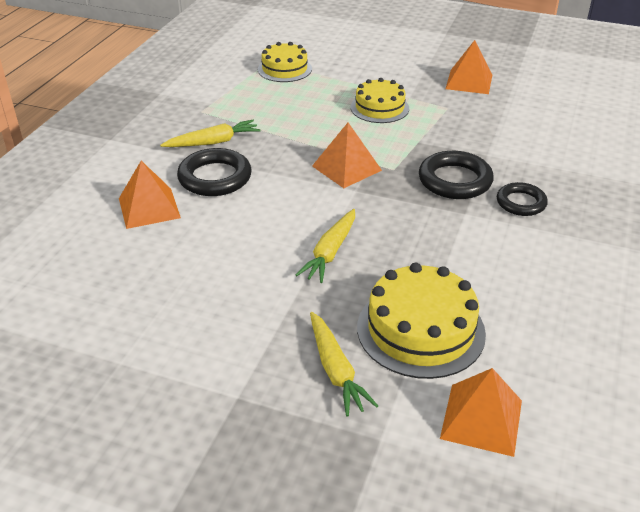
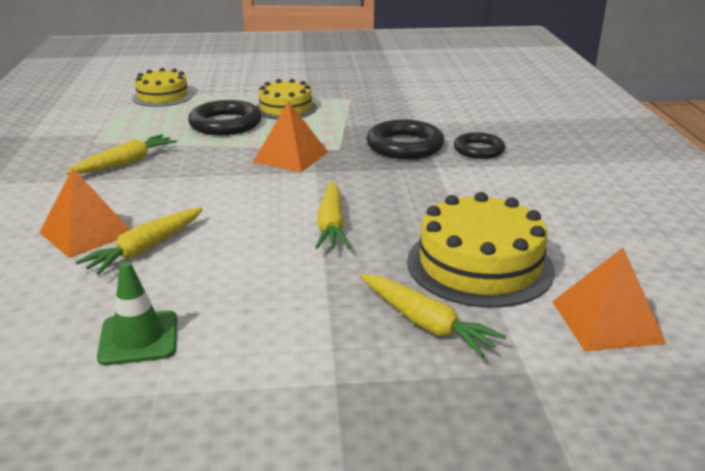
camera: 25 degrees left, 10 degrees down
(133, 315) = (139, 338): none -> green traffic cone
(180, 235) = (145, 249): none -> yellow carrot
(215, 177) = (150, 191): black ring -> black ring (225, 124)
(469, 81) = (354, 78): orange pyramid -> none

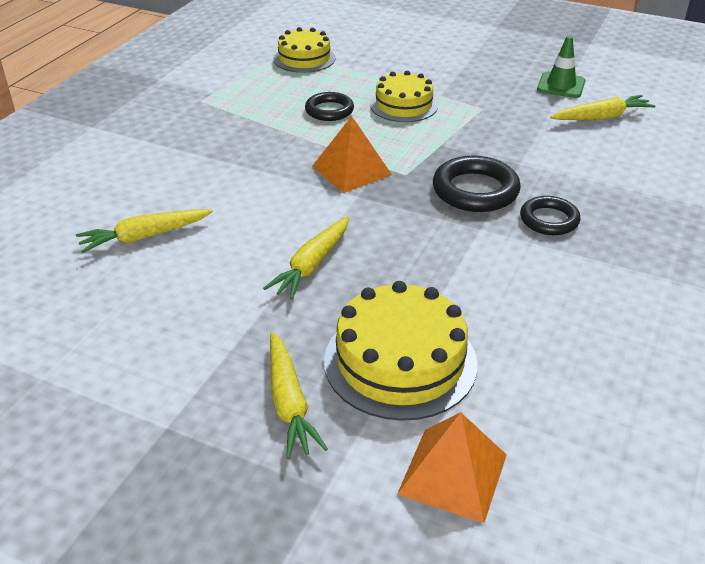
camera: 30 degrees right, 10 degrees up
(86, 233) = (116, 204): orange pyramid -> none
(125, 163) = (206, 135): yellow carrot -> yellow carrot (602, 117)
(139, 338) = (69, 323): green traffic cone -> green traffic cone (561, 85)
(225, 124) = (329, 110): black ring -> black ring, size x0.65

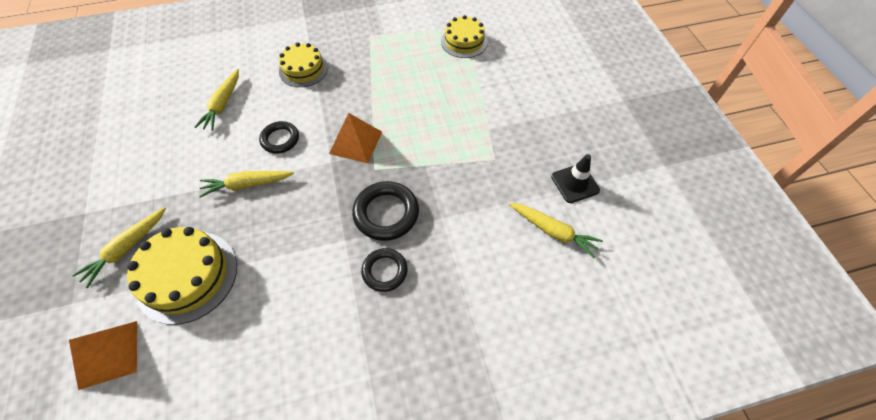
camera: 50 degrees right, 20 degrees up
(144, 237) = (223, 104): yellow carrot -> yellow carrot turned 105 degrees counterclockwise
(329, 110) = (413, 91): black ring -> black ring (280, 139)
(404, 105) = (456, 119): yellow cake -> yellow cake (303, 69)
(561, 85) = (575, 183): green traffic cone -> black traffic cone

